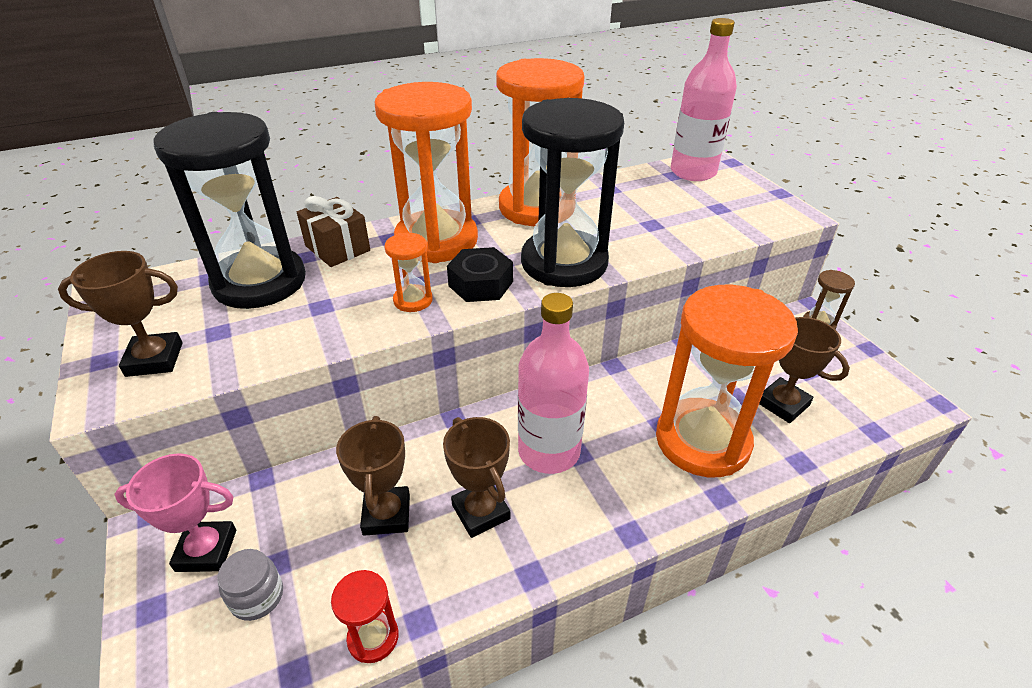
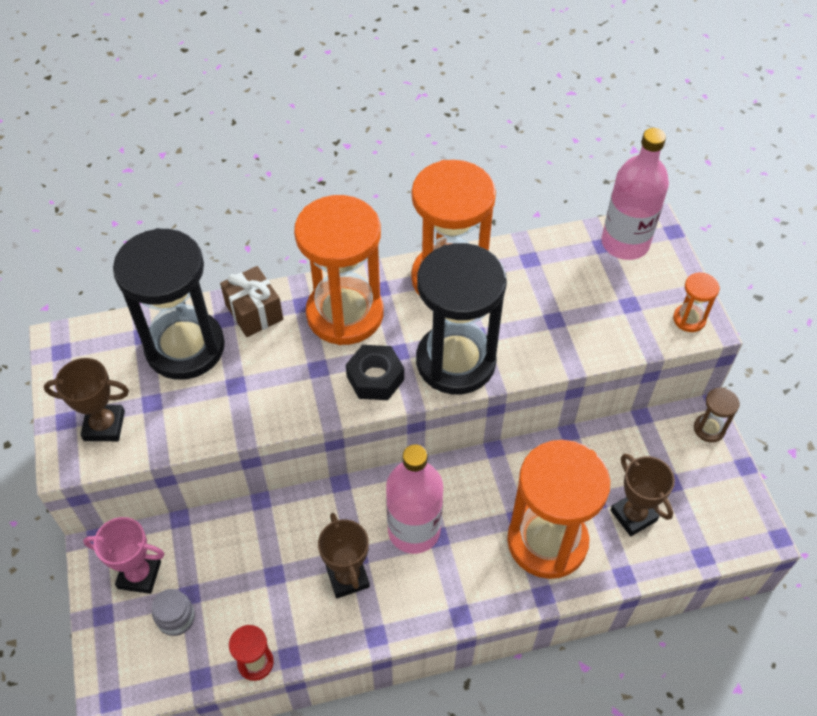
camera: 10 degrees right, 15 degrees up
(386, 514) = (274, 567): brown trophy -> none
(413, 300) = (313, 390): orange hourglass -> orange hourglass (689, 319)

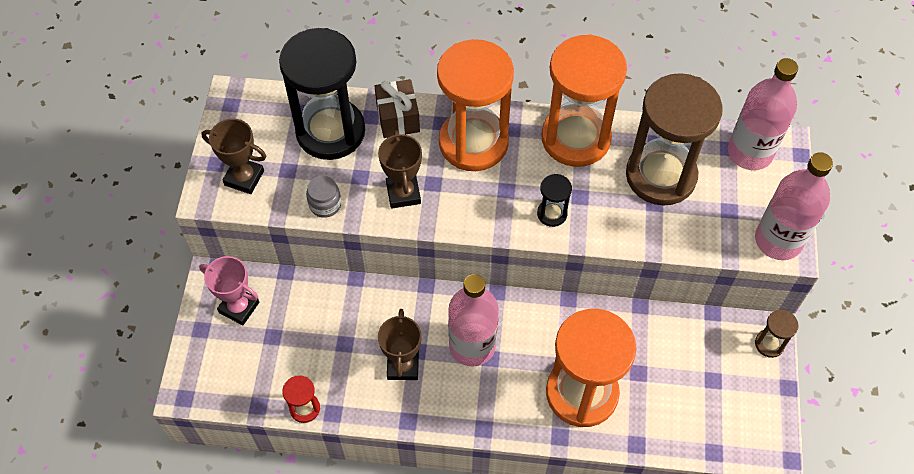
camera: 20 degrees right, 5 degrees up
(176, 618) = (255, 351): grey jar -> grey jar (325, 204)
(375, 378) = (477, 206): black nut -> none
(455, 361) = (552, 214): black hourglass -> black hourglass, size x0.42
(549, 291) = (660, 175): none -> brown hourglass
(633, 515) = (667, 396): brown trophy -> brown trophy (403, 193)
(689, 319) = (778, 240): orange hourglass -> pink bottle

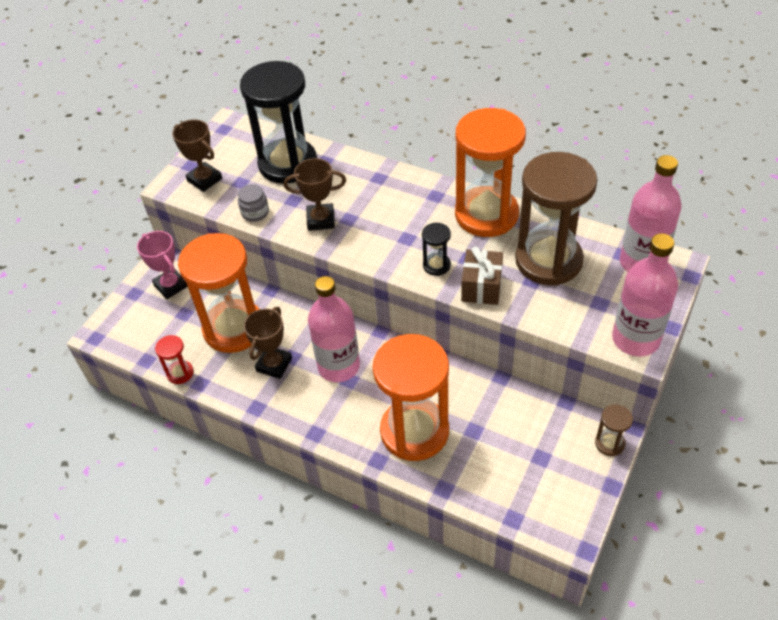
camera: 25 degrees right, 10 degrees down
(398, 118) = (345, 166): brown gift -> brown gift (481, 287)
(403, 193) = (321, 220): brown trophy -> brown trophy turned 75 degrees clockwise
(473, 142) = (397, 198): orange hourglass -> orange hourglass (234, 328)

